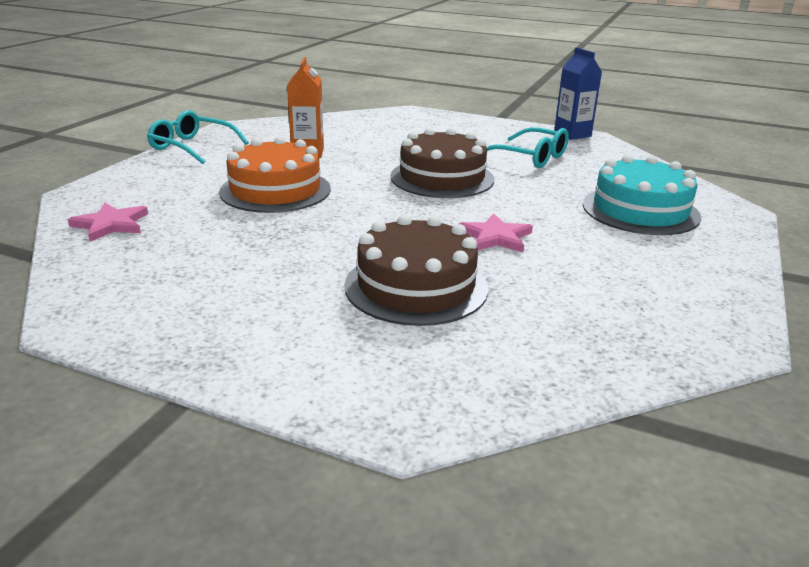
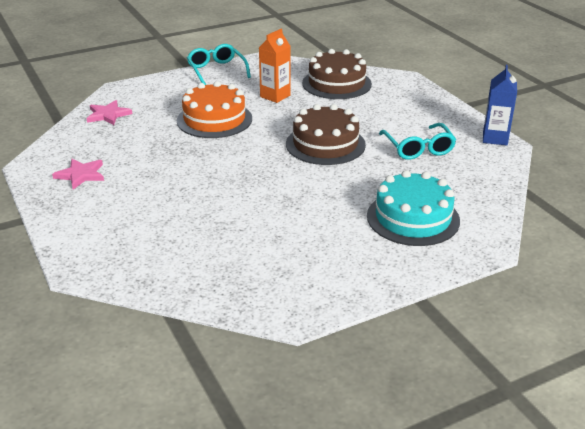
camera: 40 degrees right, 5 degrees up
(416, 286) = (188, 210): brown cake -> brown cake (336, 83)
(495, 237) = (281, 198): pink star -> pink star (81, 175)

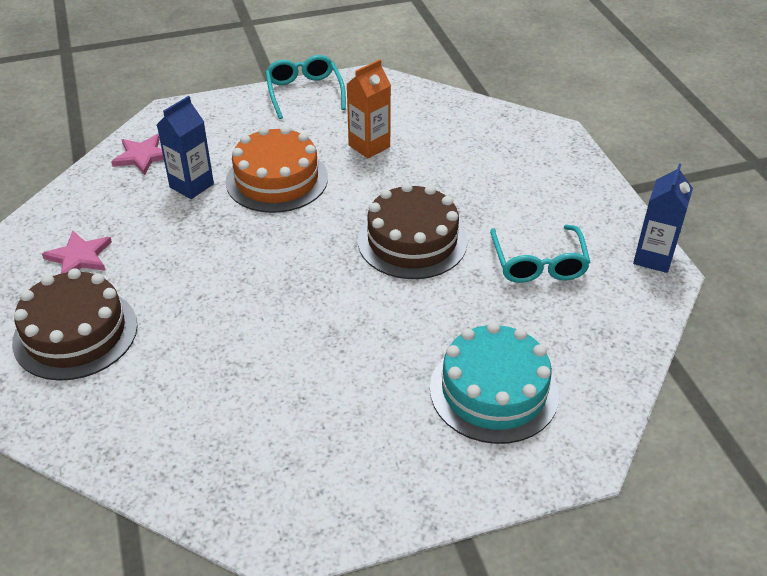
camera: 10 degrees right, 10 degrees up
(152, 128) = (191, 185): none -> blue carton
(336, 83) = (459, 132): brown cake -> brown cake (75, 333)

